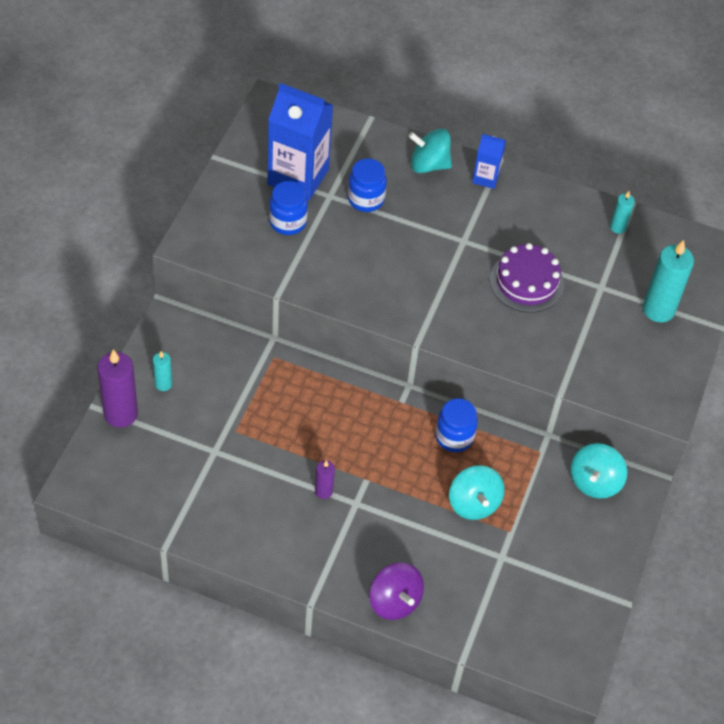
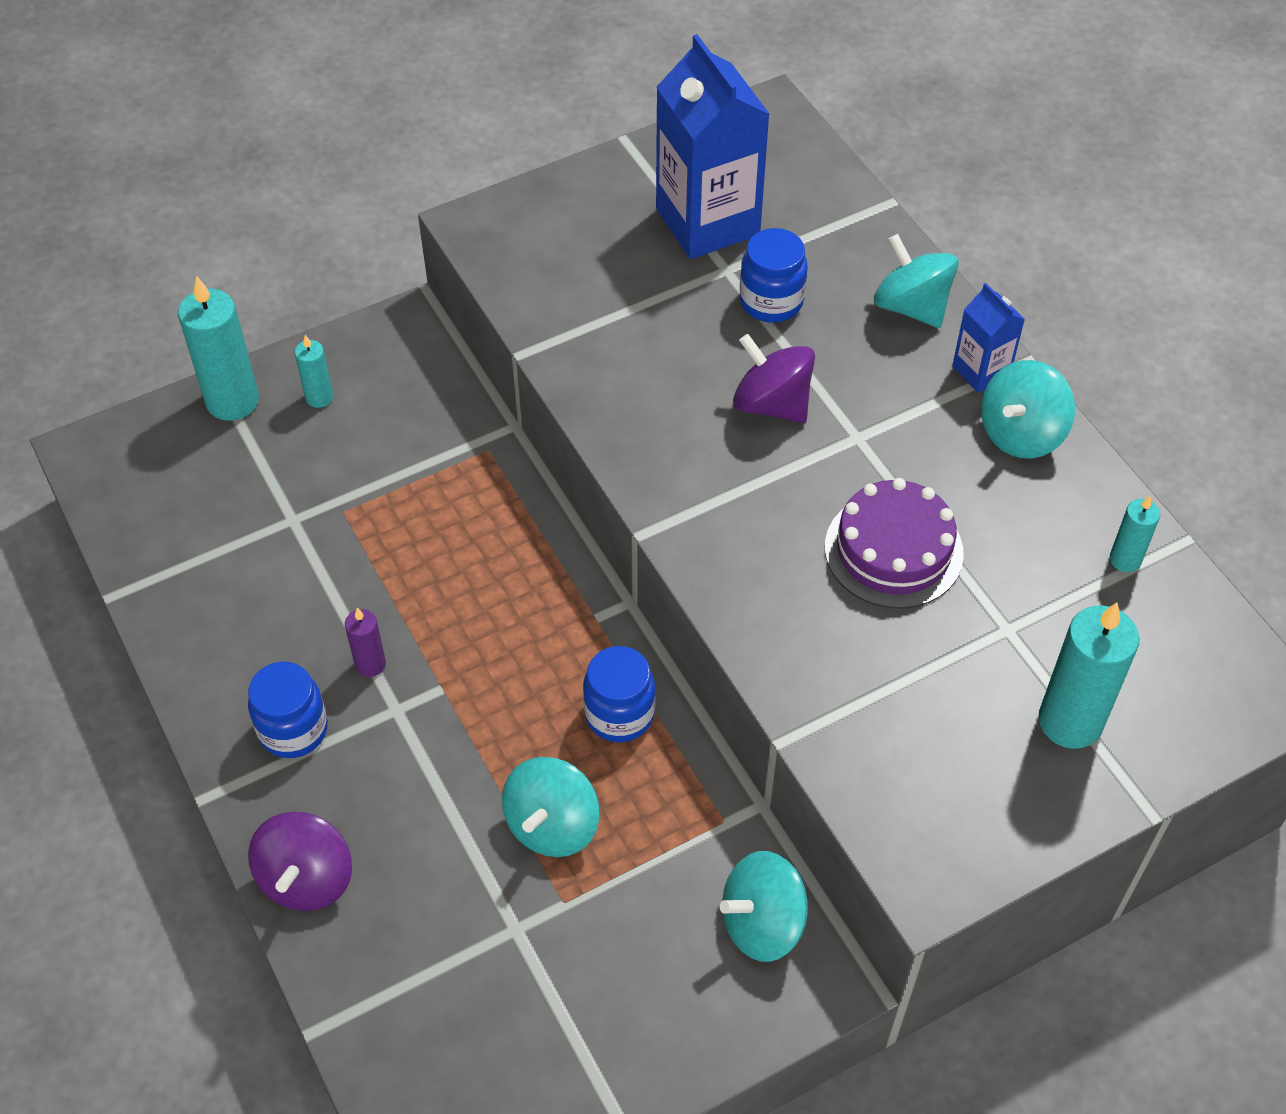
camera: 45 degrees right, 0 degrees up
(121, 414) = (232, 401): purple candle -> turquoise candle
(288, 222) = (632, 270): blue jar -> blue jar (293, 730)
(413, 248) = (771, 404): none -> purple spinning top
(528, 196) = (1021, 433): none -> turquoise spinning top

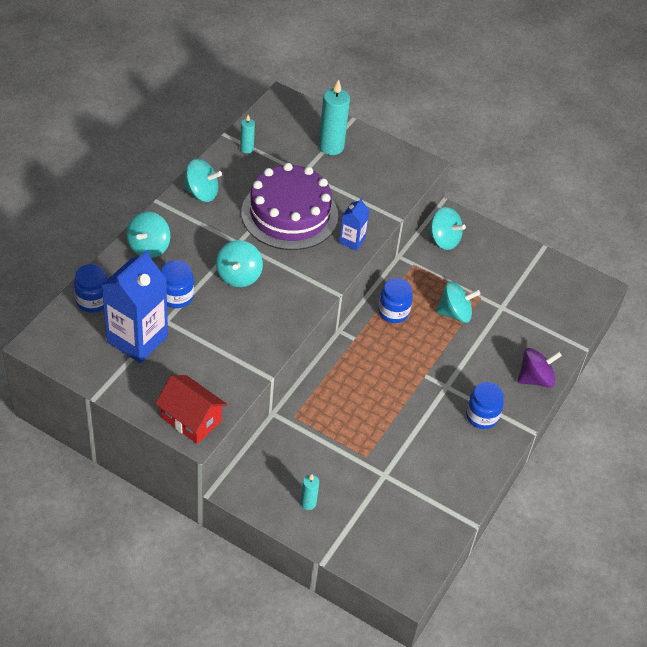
camera: 125 degrees left, 5 degrees down
(232, 401) = (335, 541): turquoise candle -> none
(370, 664) = (433, 405): purple candle -> none
(506, 228) = (191, 419): none -> red house
(771, 404) = (238, 276): purple spinning top -> turquoise spinning top
(823, 197) = (93, 301): none -> blue jar
(893, 550) = (289, 214): purple cake -> purple cake, size x1.58
(981, 371) = (174, 214): blue carton -> blue carton (352, 241)

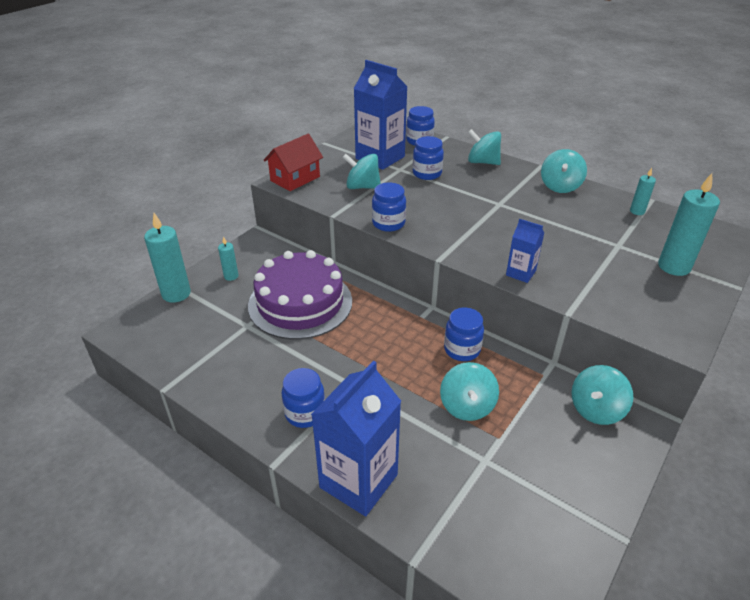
camera: 100 degrees right, 10 degrees down
(238, 276) = (456, 203): turquoise spinning top -> turquoise spinning top (362, 187)
(282, 330) = (388, 223): none -> blue jar
(289, 214) = (549, 234): purple cake -> purple cake (300, 303)
(343, 549) = (176, 294): none -> turquoise candle
(535, 379) = (358, 481): purple spinning top -> blue carton

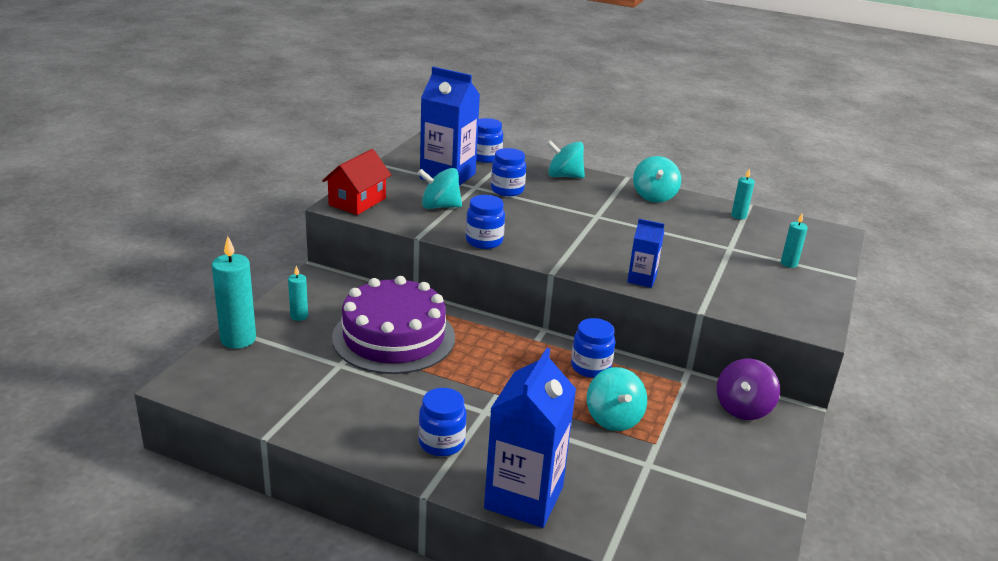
camera: 15 degrees left, 10 degrees down
(596, 409) = (743, 408): turquoise spinning top -> purple spinning top
(674, 267) = (789, 264): turquoise candle -> turquoise candle, size x0.52

